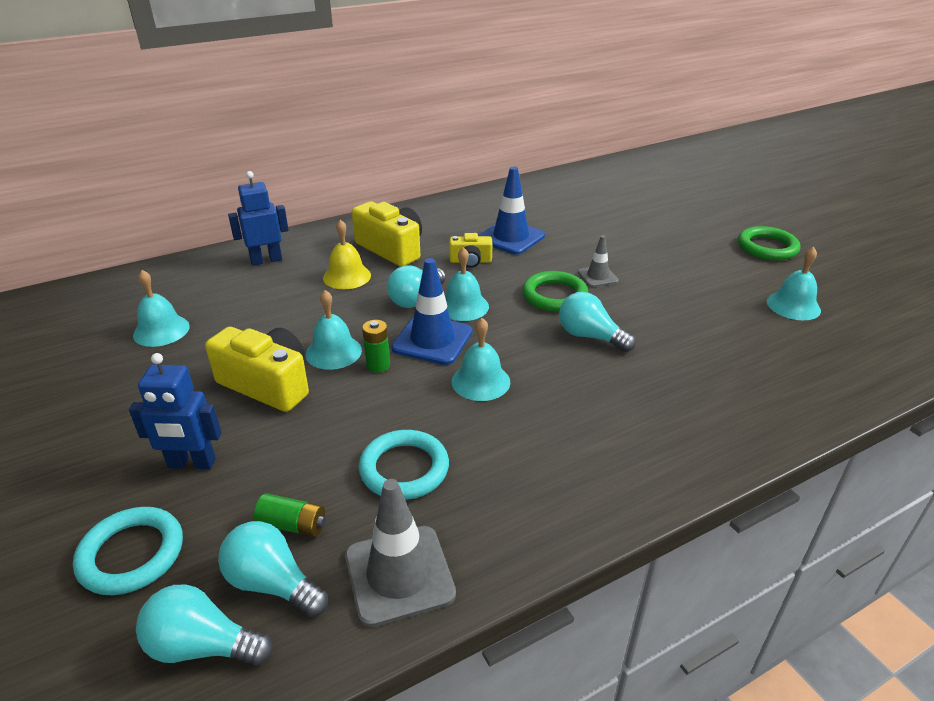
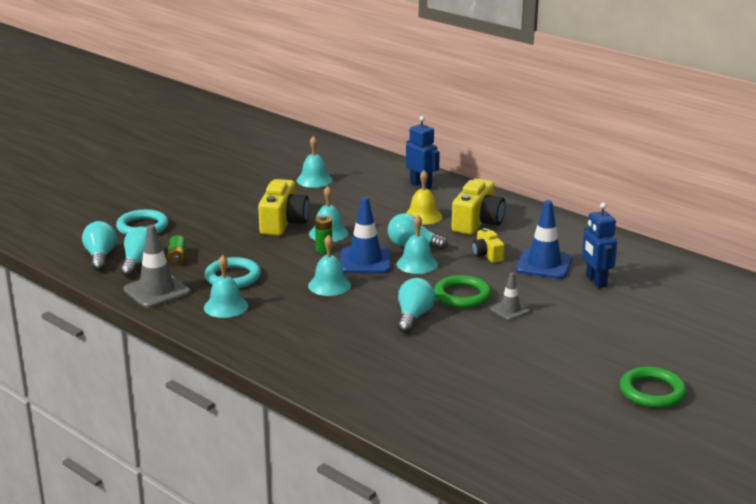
camera: 70 degrees right, 10 degrees down
(191, 463) = (207, 222): blue robot -> blue robot (596, 281)
(793, 306) = (539, 407): turquoise bell -> turquoise bell (226, 306)

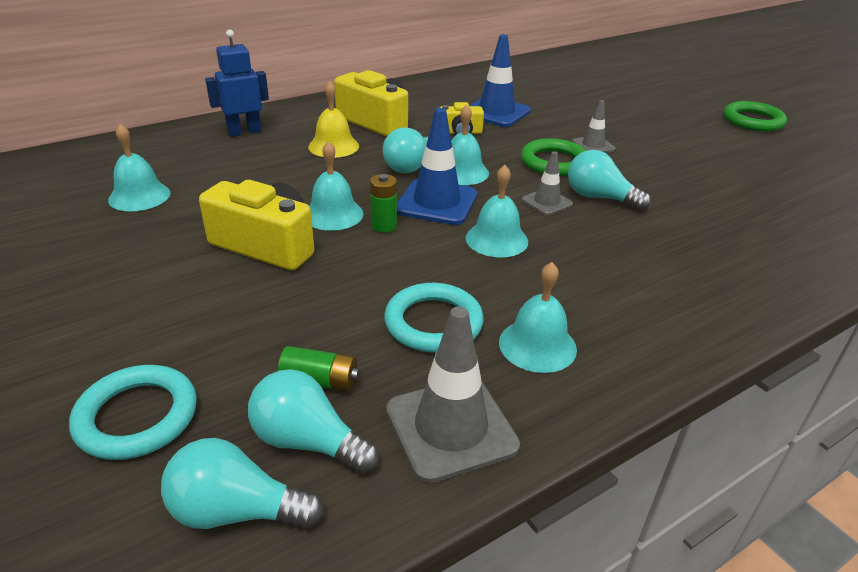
camera: 75 degrees left, 10 degrees up
(392, 297) = (547, 202): none -> grey traffic cone
(596, 281) = (542, 100): blue robot -> none

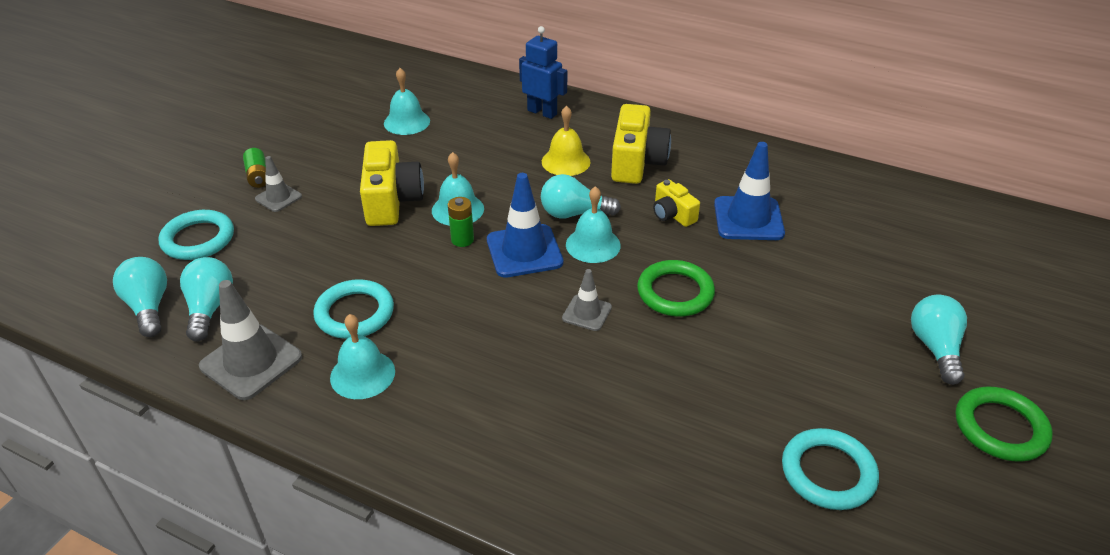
camera: 60 degrees right, 5 degrees up
(320, 381) = (263, 289): green battery -> green battery (258, 176)
(496, 239) = (494, 304): turquoise bell -> none
(593, 145) = (746, 308): grey traffic cone -> grey traffic cone (278, 198)
(599, 198) = (630, 344): turquoise light bulb -> turquoise light bulb (935, 348)
(771, 177) = (828, 473): none -> turquoise ring

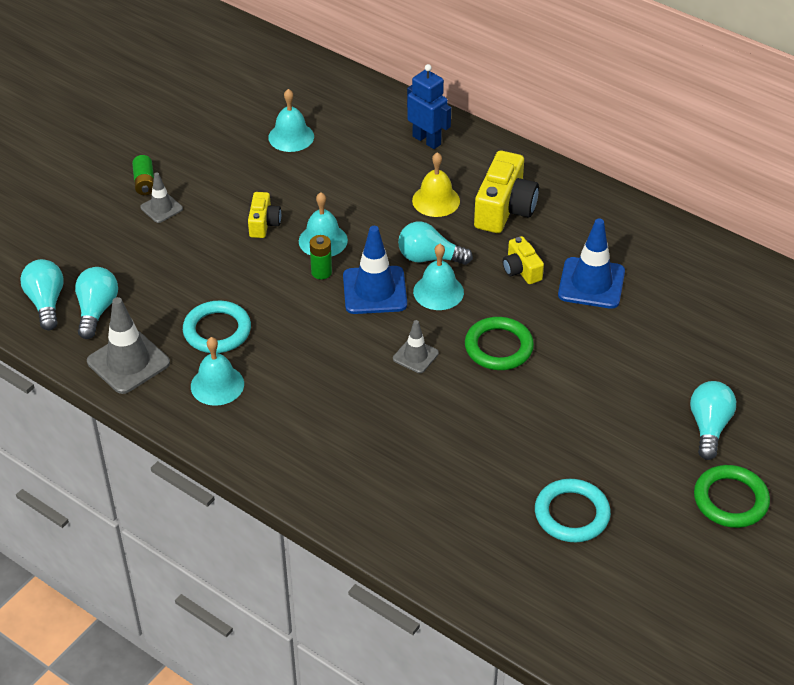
camera: 10 degrees right, 5 degrees up
(198, 239) = (88, 242): turquoise ring -> none
(391, 200) = (264, 224): yellow camera -> yellow camera, size x0.56

